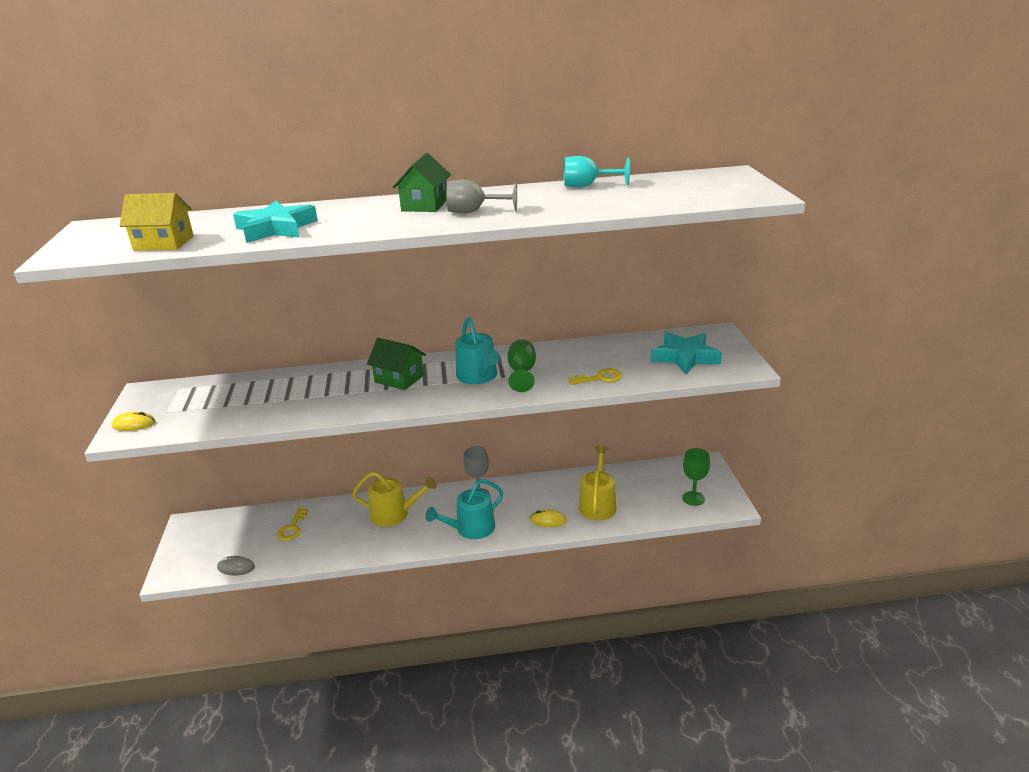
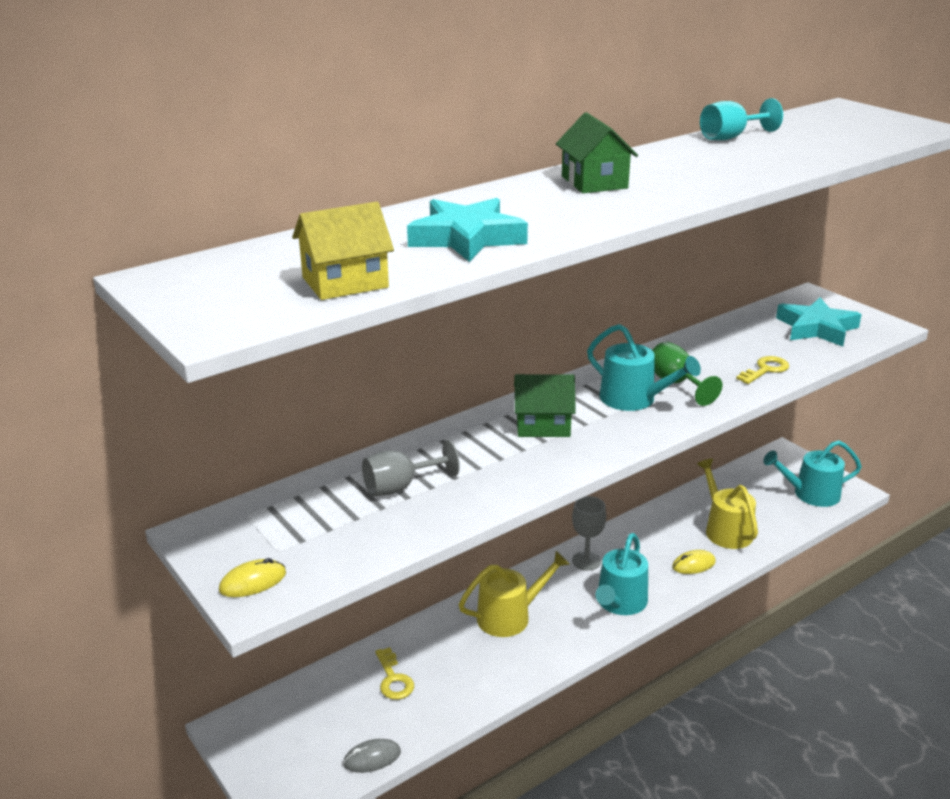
camera: 30 degrees left, 0 degrees up
(474, 212) = (673, 182): grey goblet -> grey goblet (400, 487)
(693, 498) = (811, 494): green goblet -> turquoise watering can

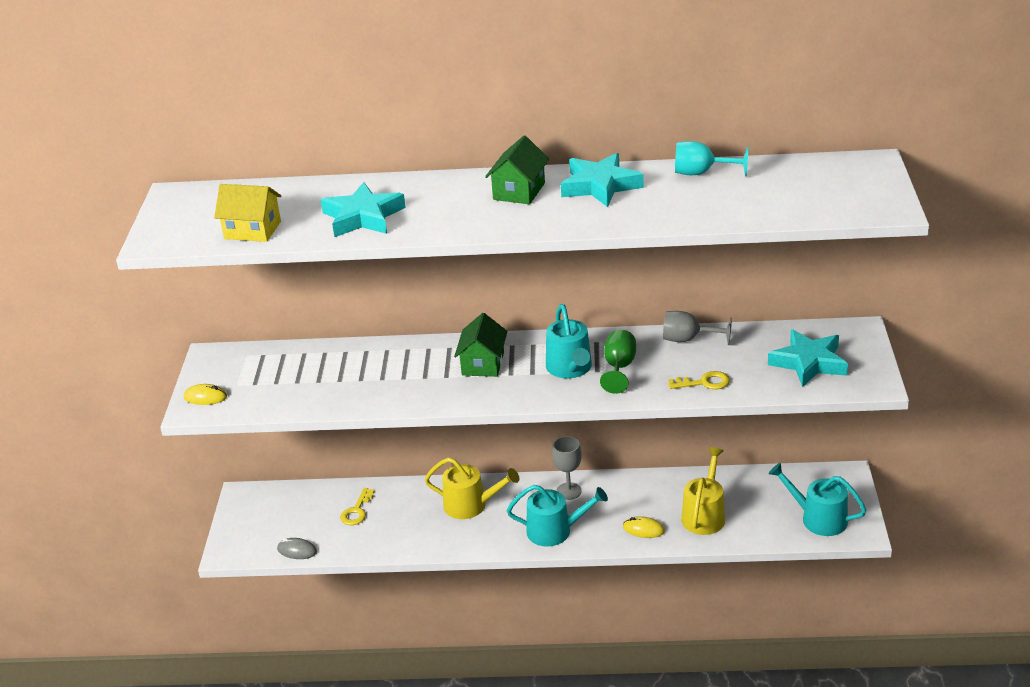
camera: 40 degrees right, 5 degrees up
(400, 487) = (344, 372): grey goblet -> grey goblet (688, 339)
(543, 425) = (483, 364): green house -> green house turned 60 degrees clockwise
(620, 602) = (555, 531): turquoise watering can -> turquoise watering can turned 150 degrees counterclockwise
(663, 162) = (600, 186): none -> turquoise star

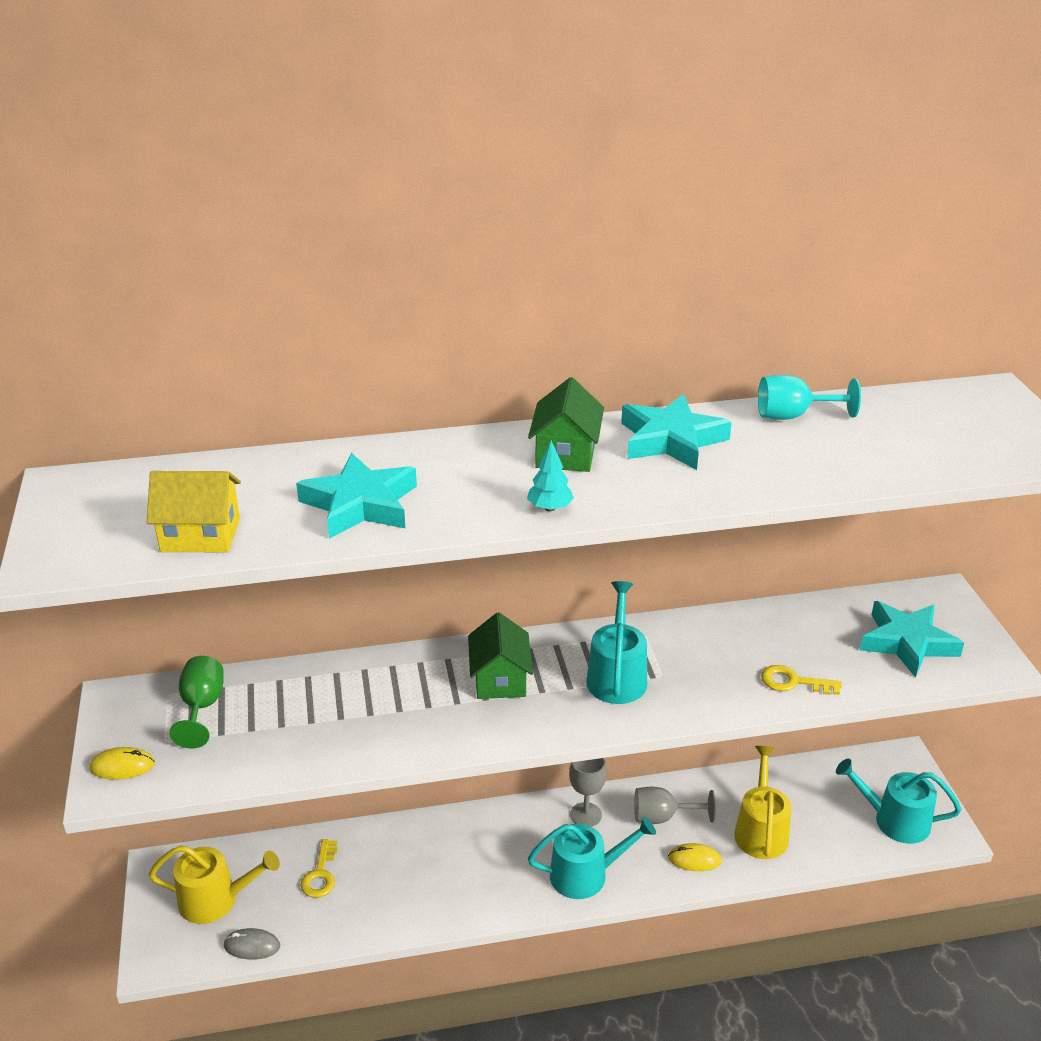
camera: 15 degrees left, 0 degrees up
(470, 505) = (468, 849): yellow watering can -> yellow watering can (215, 900)
(490, 226) = (550, 508): none -> turquoise tree
(570, 368) = (617, 676): turquoise watering can -> turquoise watering can turned 150 degrees counterclockwise
(619, 368) = (679, 670): green goblet -> green goblet (202, 708)
(688, 339) = (748, 622): grey goblet -> grey goblet (663, 817)
(704, 382) = (793, 682): yellow key -> yellow key turned 150 degrees counterclockwise

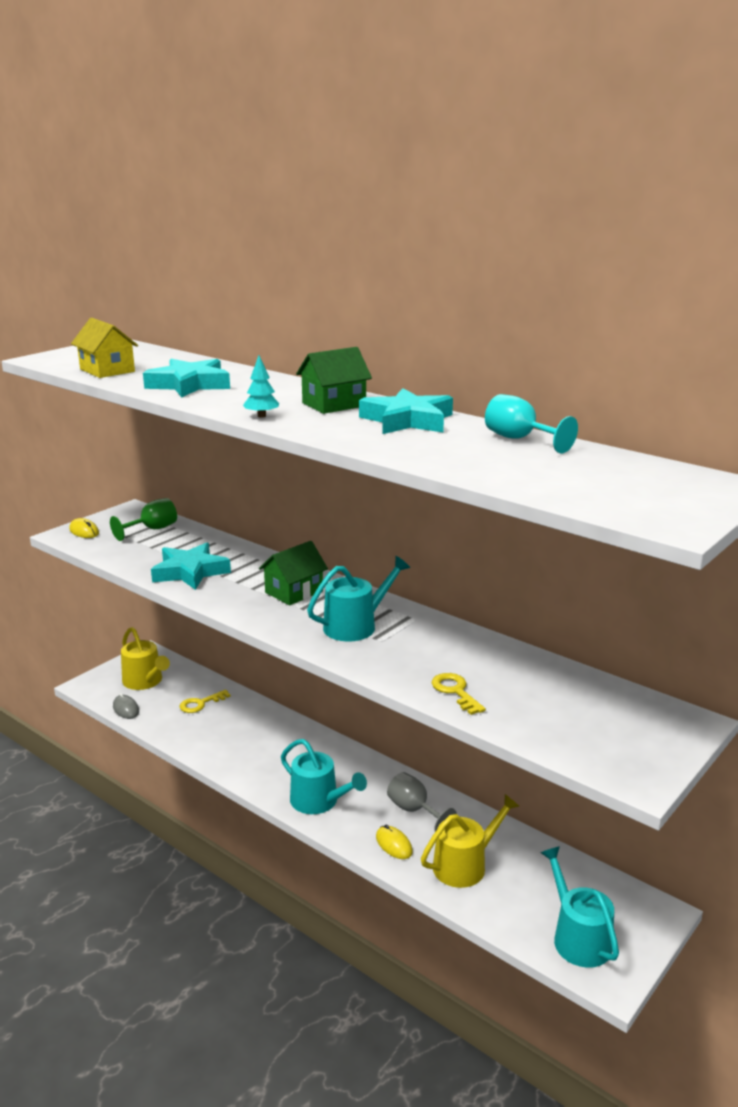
camera: 50 degrees right, 10 degrees down
(586, 815) = (371, 776): grey goblet -> none
(907, 643) = (590, 725): turquoise star -> turquoise star (190, 572)

